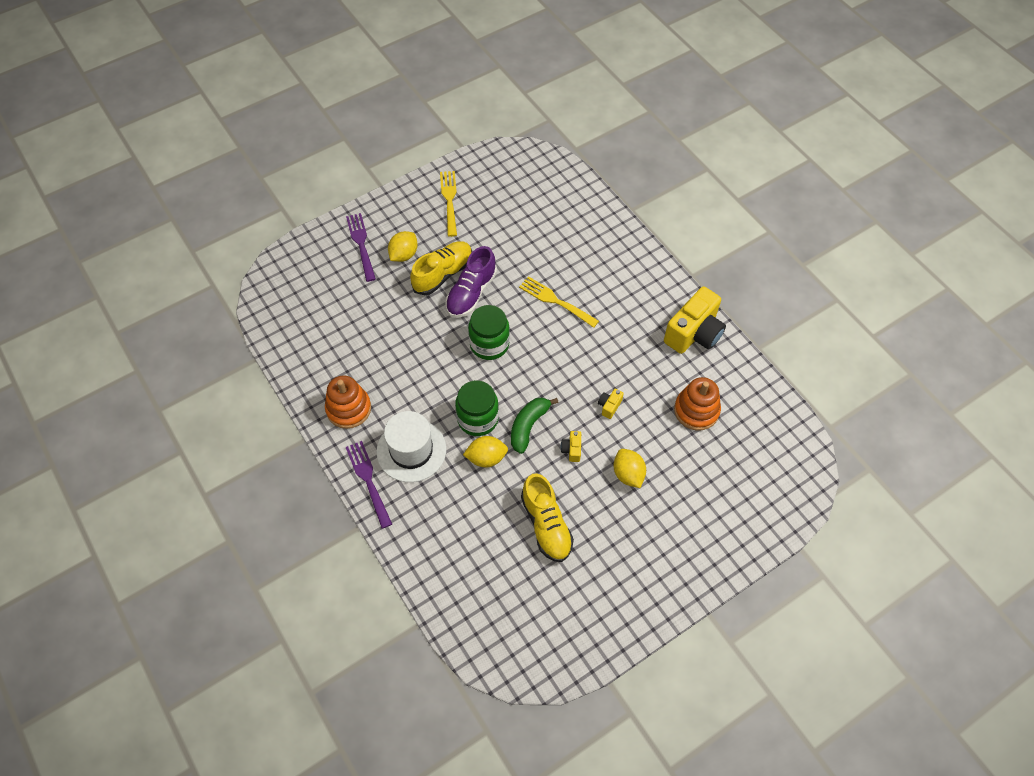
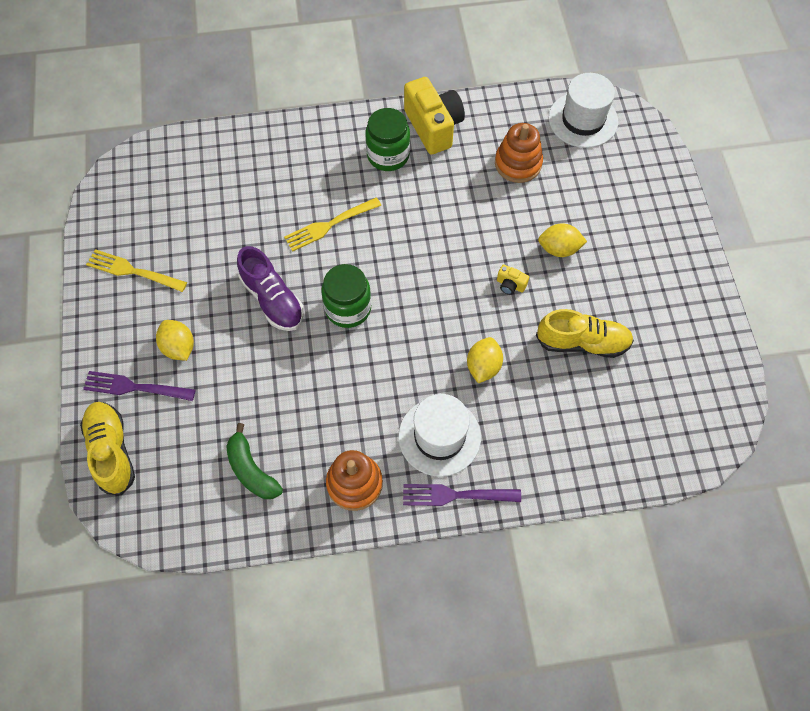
camera: 65 degrees left, 5 degrees up
(443, 274) = (230, 317): yellow shoe -> yellow shoe (112, 451)
(478, 419) = (433, 356): green jar -> green jar (388, 155)
(528, 426) = (465, 312): green banana -> green banana (251, 470)
(609, 406) = (477, 232): yellow camera -> none
(777, 445) = (583, 120): none -> white hat

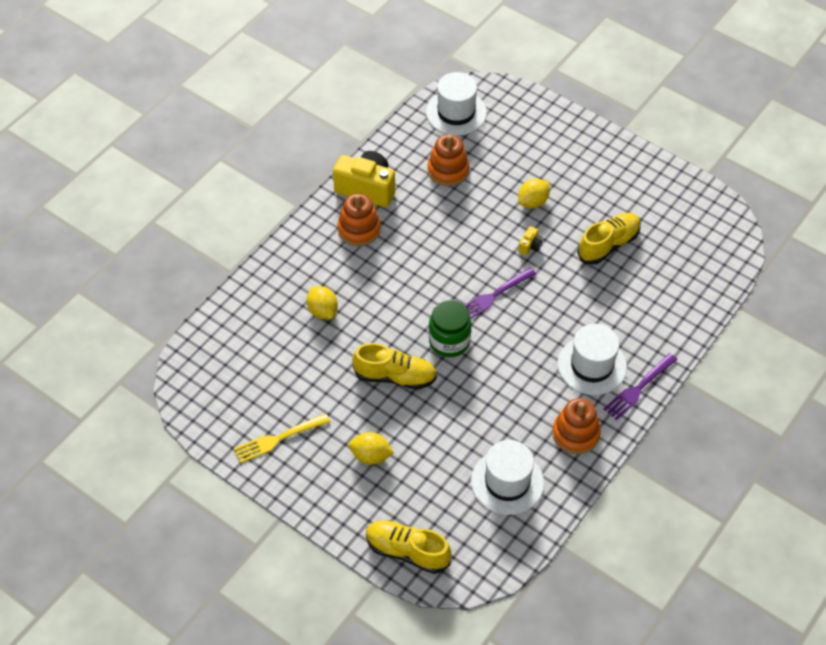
camera: 45 degrees left, 10 degrees down
(135, 387) = (373, 503): purple fork -> purple fork (493, 295)
(251, 470) = (507, 482): green banana -> white hat
(272, 299) = (395, 376): purple shoe -> yellow shoe
(330, 224) = (374, 302): yellow fork -> none
(388, 155) = (359, 229): green jar -> orange stacking toy
(483, 366) = (569, 305): yellow lemon -> yellow lemon (323, 311)
(510, 285) = (530, 246): yellow camera -> yellow camera turned 45 degrees counterclockwise

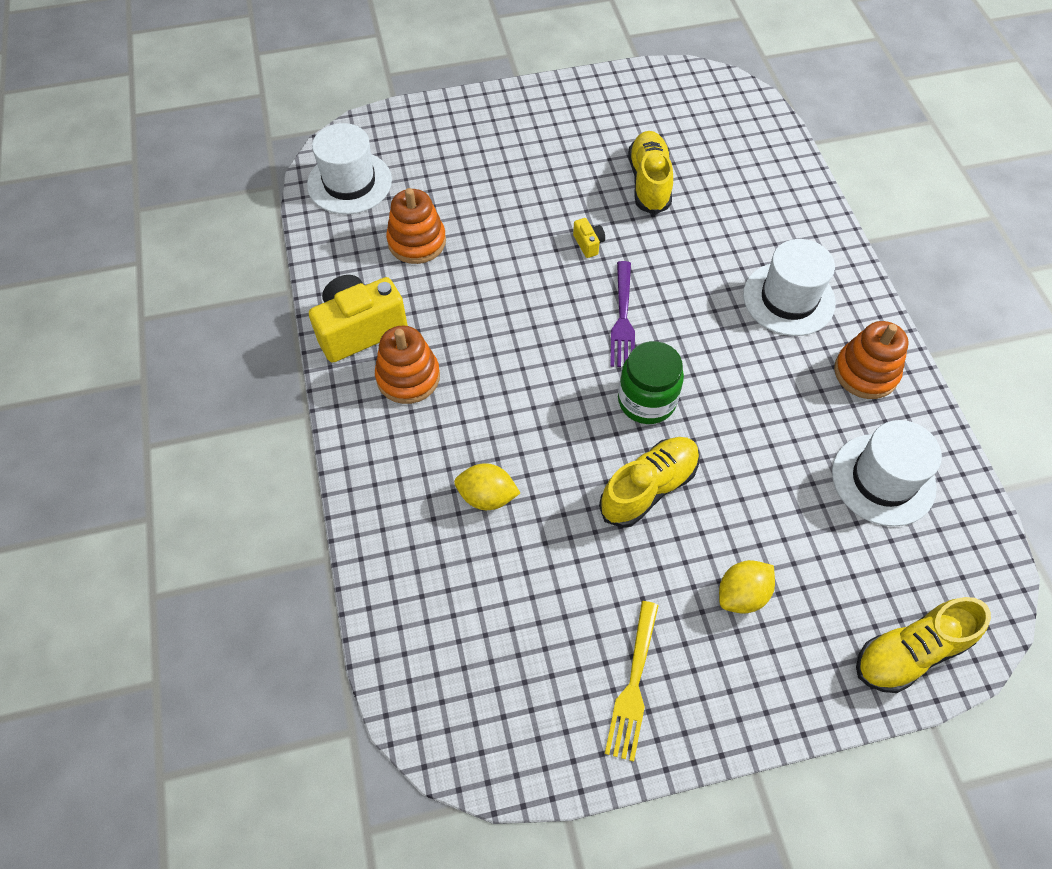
camera: 50 degrees left, 5 degrees up
(533, 202) = (534, 202): yellow lemon -> none
(639, 388) = (849, 280): purple fork -> none

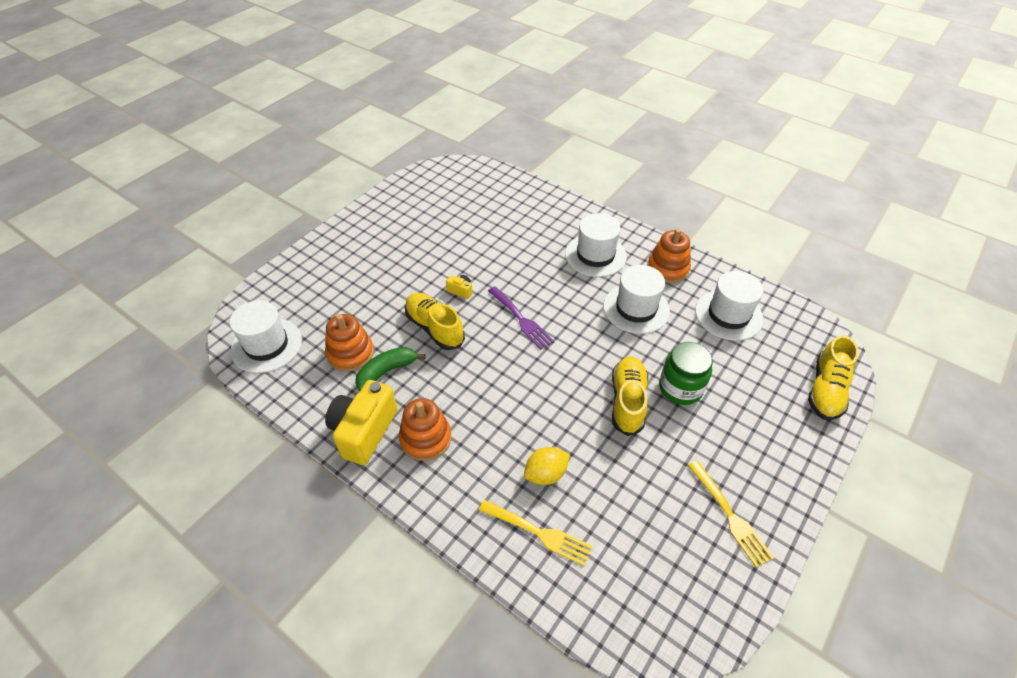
camera: 40 degrees left, 10 degrees down
(425, 545) = (538, 533): none -> yellow fork
(433, 283) = (386, 371): none -> green banana
(646, 401) = (578, 355): green jar -> green jar (680, 388)
(649, 182) = (462, 238): yellow shoe -> yellow shoe (434, 328)
(742, 595) = (729, 422): yellow lemon -> none
(770, 394) = (636, 308): none -> white hat

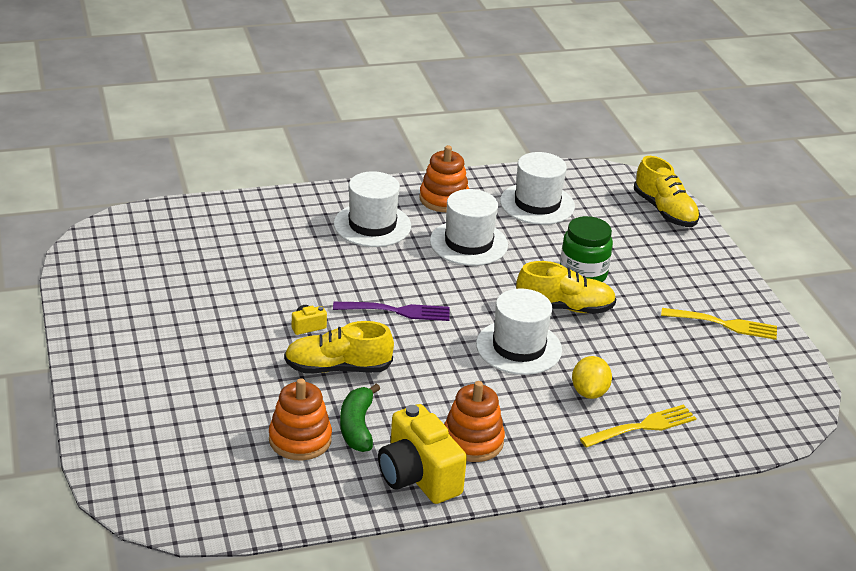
camera: 55 degrees left, 15 degrees down
(266, 345) = (207, 495): white hat -> white hat (518, 347)
(627, 401) = (564, 307): yellow shoe -> yellow shoe turned 135 degrees clockwise

